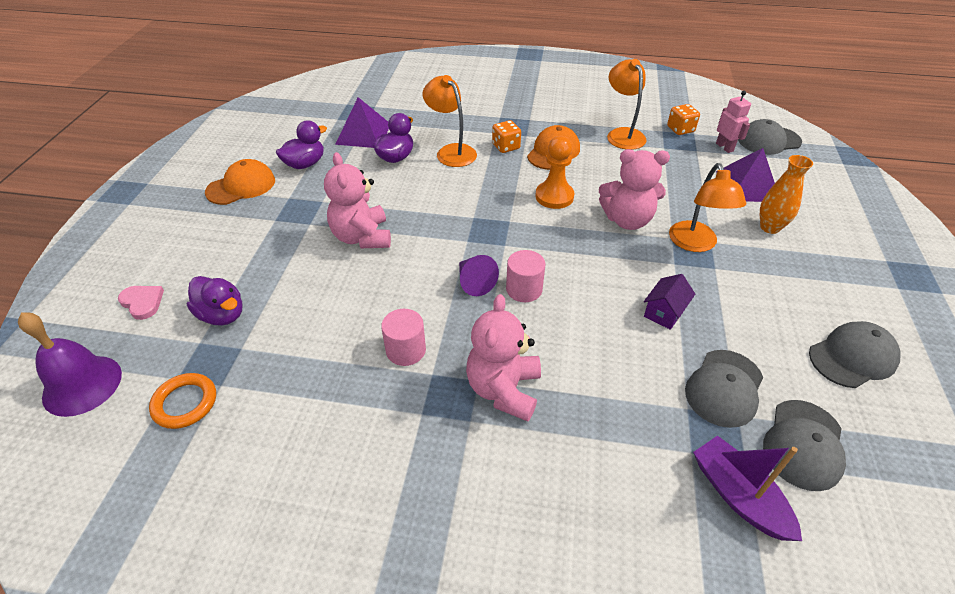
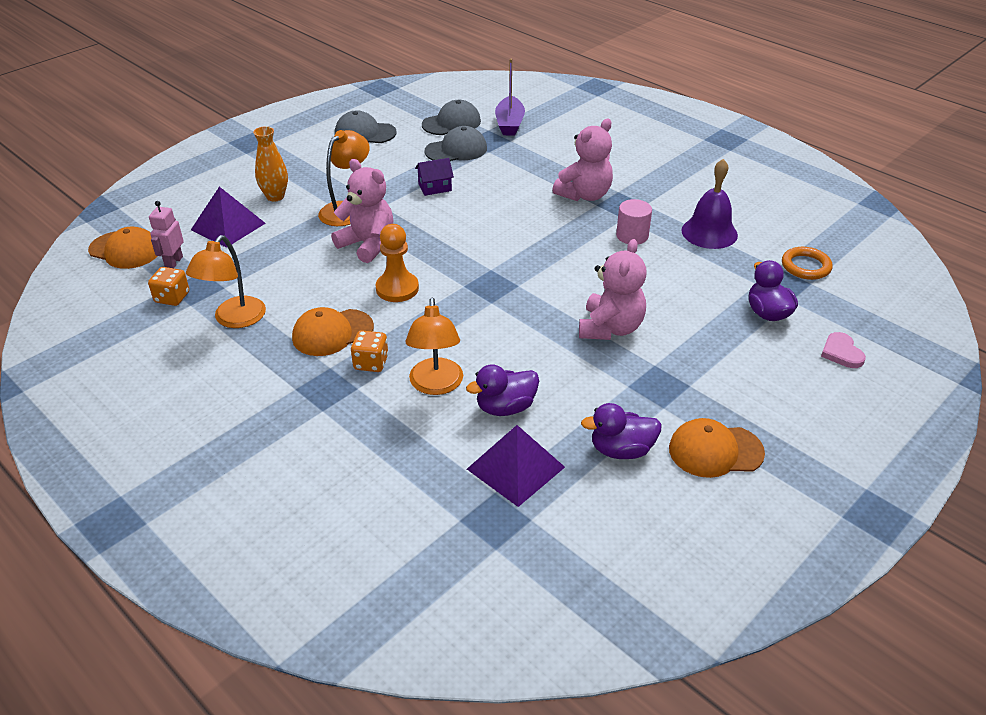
camera: 145 degrees left, 5 degrees down
(82, 385) = (888, 307): purple bell -> purple bell (709, 232)
(474, 282) = (544, 254): purple cone -> none
(524, 289) = (512, 235): pink cylinder -> none
(768, 140) = (125, 250): grey cap -> orange cap

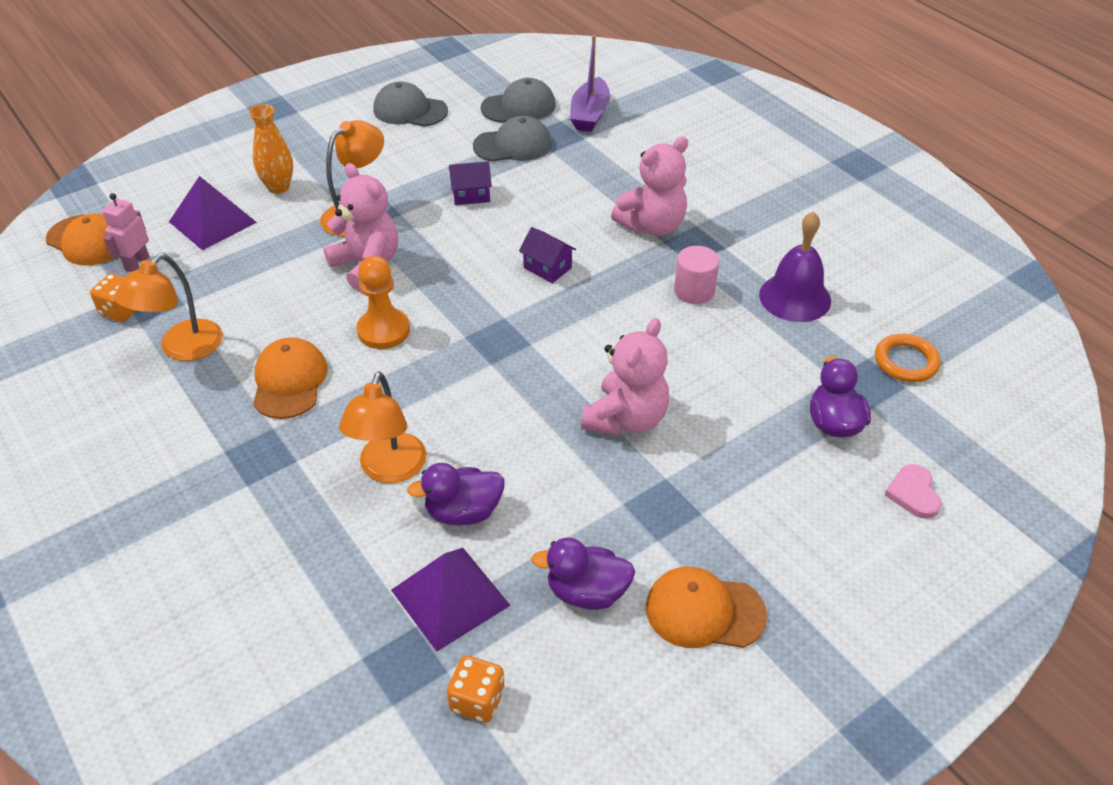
camera: 10 degrees right, 5 degrees up
(332, 333) = (289, 381): orange cap -> orange cap turned 105 degrees clockwise
(371, 363) = (322, 428): orange dice -> orange dice (477, 700)
(513, 231) = (547, 268): none -> purple house

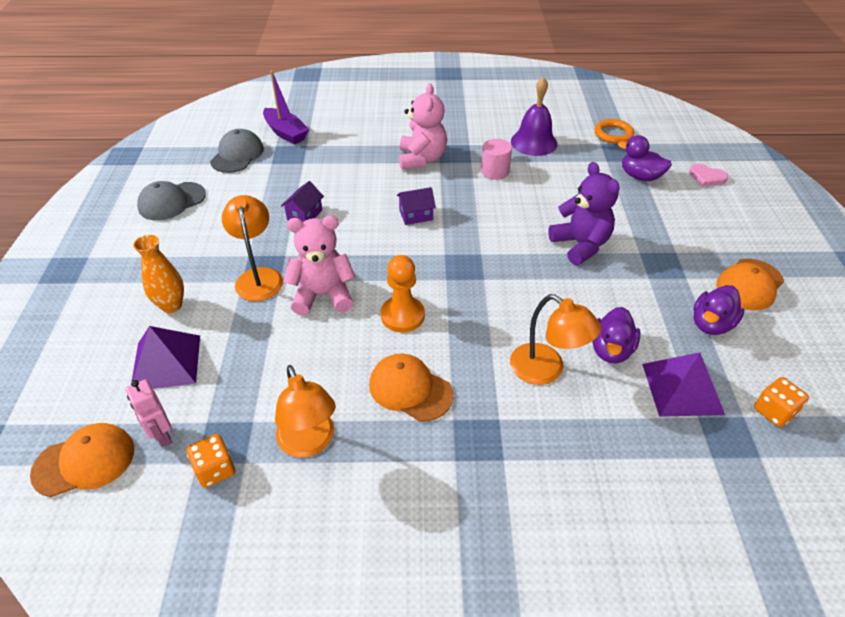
camera: 55 degrees left, 0 degrees up
(513, 145) = (275, 175): grey cap -> none
(626, 419) = (580, 245): pink teddy bear -> purple teddy bear

